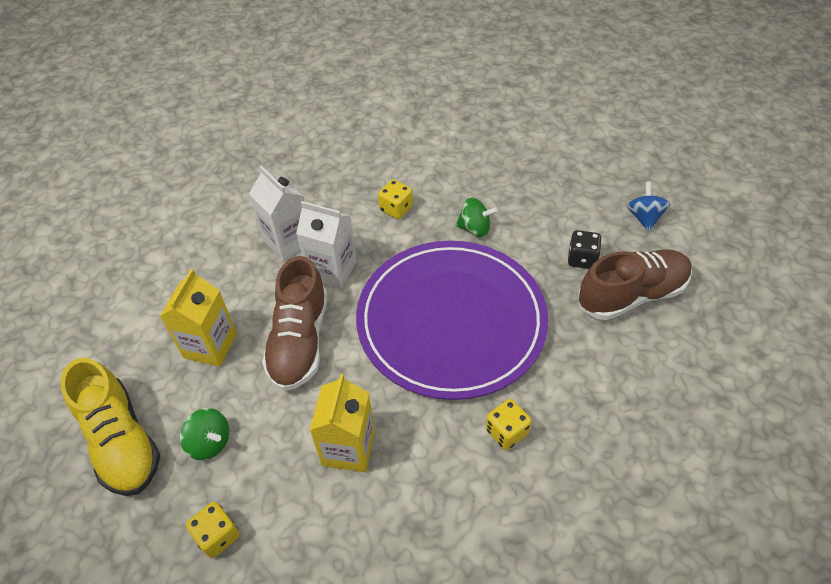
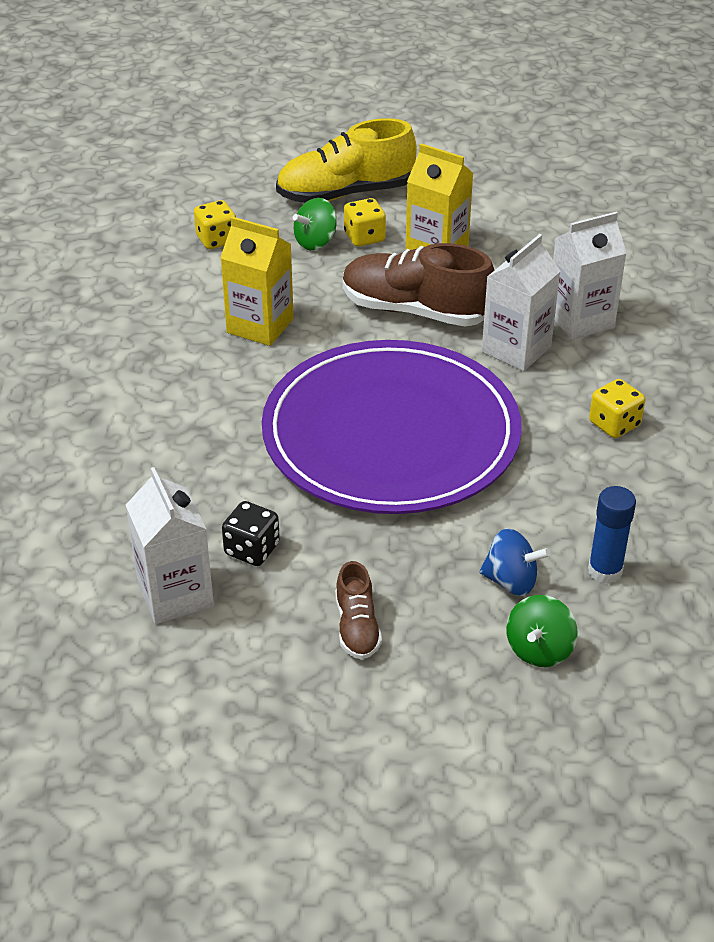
camera: 105 degrees right, 10 degrees down
(475, 228) = (548, 495): green spinning top -> green spinning top (539, 649)
(506, 432) = (214, 442): yellow dice -> yellow dice (364, 237)
(525, 195) = (605, 571): none -> blue glue stick
(581, 259) = (447, 594): black dice -> black dice (252, 549)
(631, 295) = (357, 627): brown shoe -> brown shoe, size x0.51
(644, 218) = (508, 706): blue spinning top -> blue spinning top (511, 581)
(664, 401) = (175, 594): none -> white carton

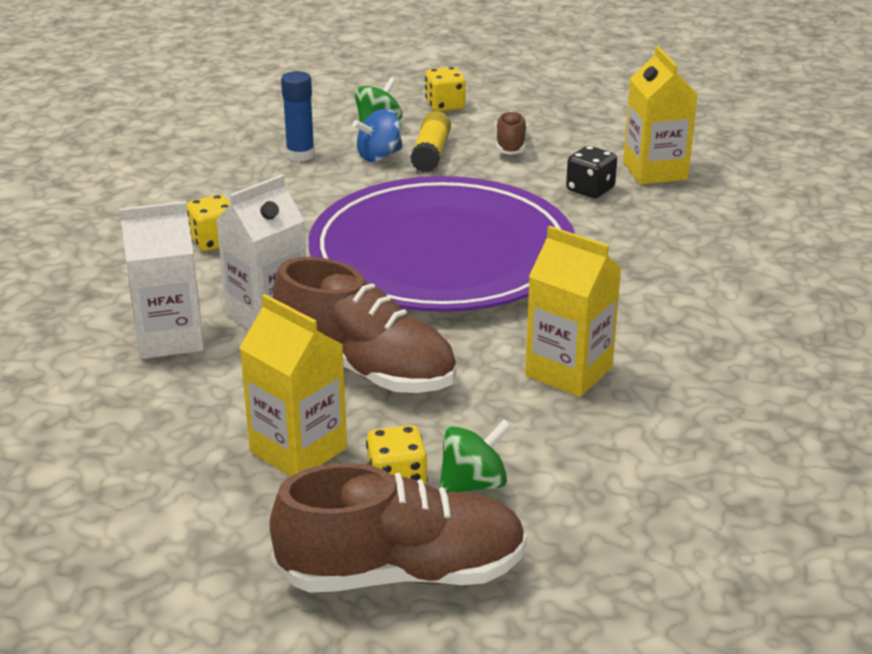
camera: 170 degrees left, 10 degrees down
(175, 594) = (655, 171): white carton -> yellow carton
(216, 240) = (627, 505): yellow dice -> yellow dice (445, 105)
(345, 194) = (402, 573): yellow shoe -> brown shoe
(450, 594) = (431, 153): none -> yellow glue stick
(511, 581) = (379, 156): blue spinning top -> blue spinning top turned 60 degrees counterclockwise

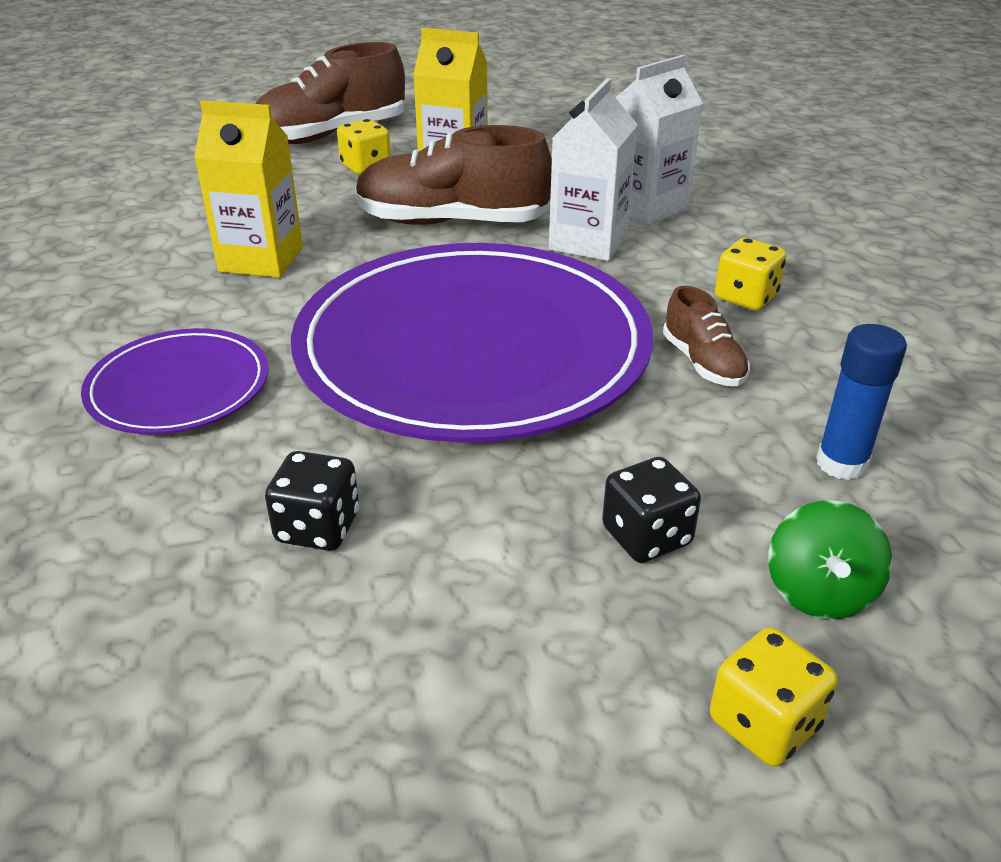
camera: 155 degrees right, 5 degrees up
(379, 156) = (723, 501): blue spinning top -> none
(431, 153) = (646, 536): yellow glue stick -> black dice
(473, 484) = (309, 177): green spinning top -> none
(510, 144) = (524, 615): brown shoe -> brown shoe (703, 363)
(655, 171) = (203, 623): yellow carton -> none
(657, 275) = (179, 387): none -> purple plate

